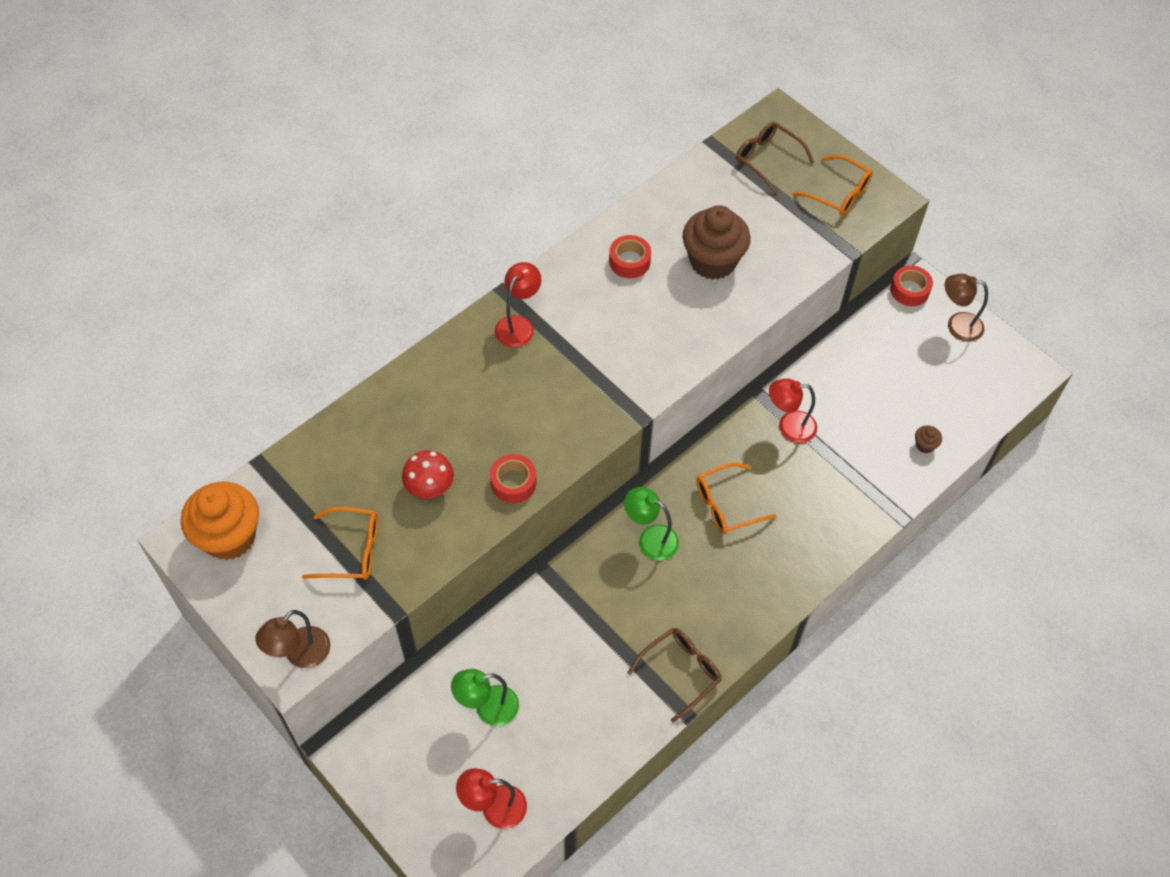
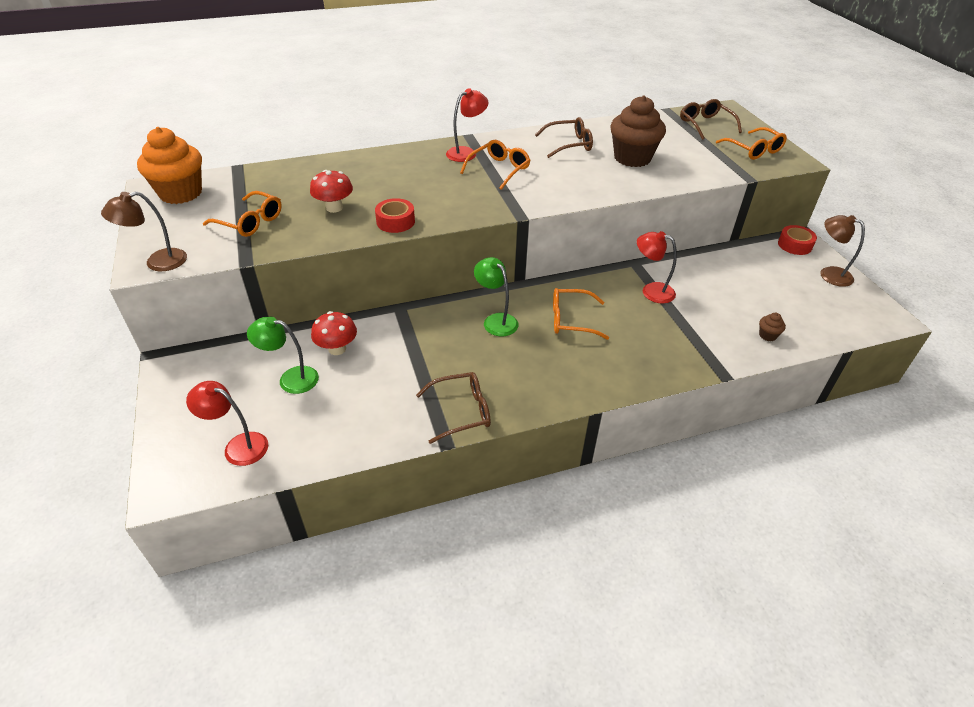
camera: 25 degrees right, 15 degrees down
(509, 649) = (337, 349): none -> red mushroom
(574, 343) = (499, 169): none -> orange glasses
(629, 261) = (569, 144): red tape -> brown glasses

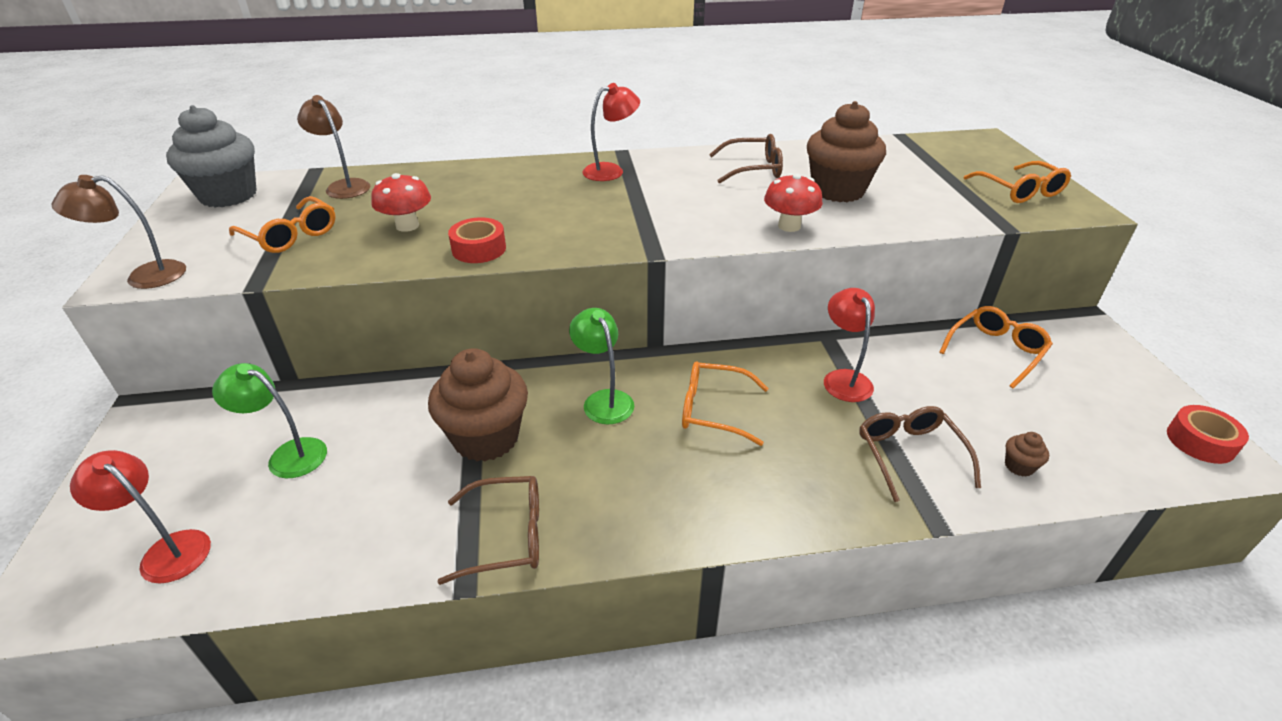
camera: 10 degrees right, 5 degrees down
(181, 193) = (228, 195): orange cupcake -> grey cupcake
(337, 349) = (369, 418): red mushroom -> red mushroom (789, 226)
(424, 353) = (486, 438): none -> brown cupcake
(499, 169) = (647, 193): orange glasses -> orange glasses (996, 351)
(651, 291) = (843, 378): red lamp -> red lamp turned 45 degrees clockwise
(705, 125) = (952, 156): brown glasses -> brown glasses (909, 454)
(794, 245) = (1075, 331): red tape -> red tape (1200, 441)
(829, 274) = (1128, 379): brown lamp -> brown lamp (344, 186)

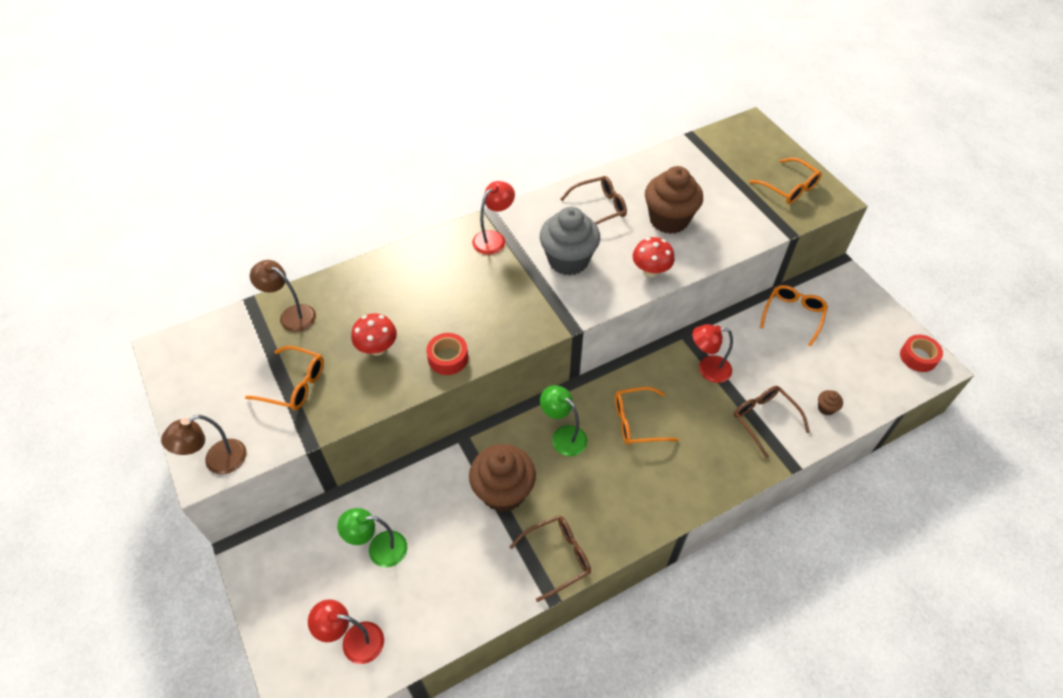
camera: 20 degrees left, 15 degrees up
(228, 195) = (202, 353): grey cupcake -> grey cupcake (568, 260)
(843, 378) = (707, 369): red lamp -> red lamp turned 60 degrees counterclockwise

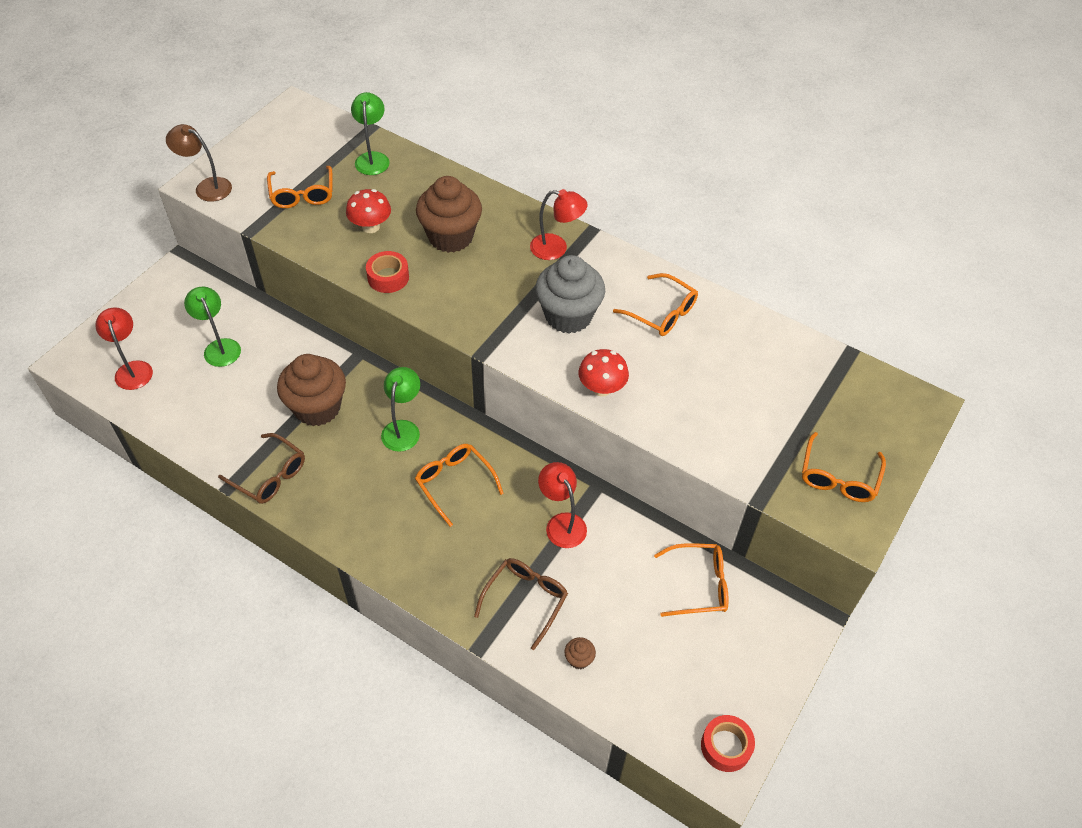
camera: 60 degrees right, 0 degrees up
(291, 315) = (372, 158): brown lamp -> green lamp
(599, 208) = (662, 313): brown glasses -> orange glasses
(669, 220) = (691, 378): brown cupcake -> brown cupcake (450, 237)

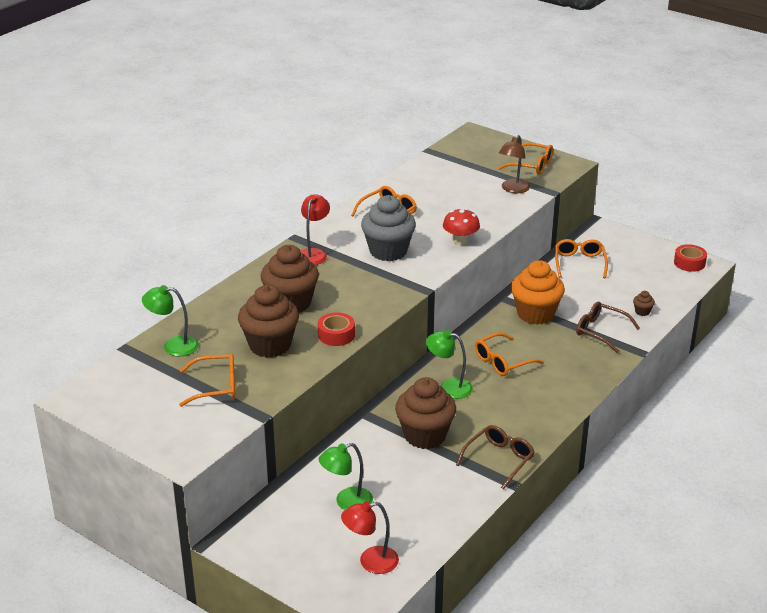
camera: 85 degrees left, 20 degrees down
(207, 187) = (189, 450): brown lamp -> brown lamp (513, 189)
(371, 226) = (270, 345): red mushroom -> brown cupcake
(562, 523) = (535, 314): red lamp -> orange cupcake

